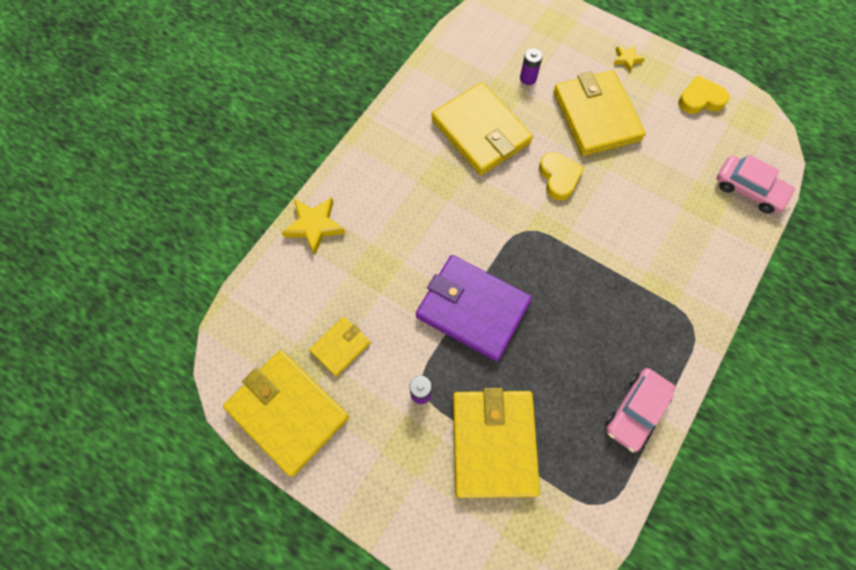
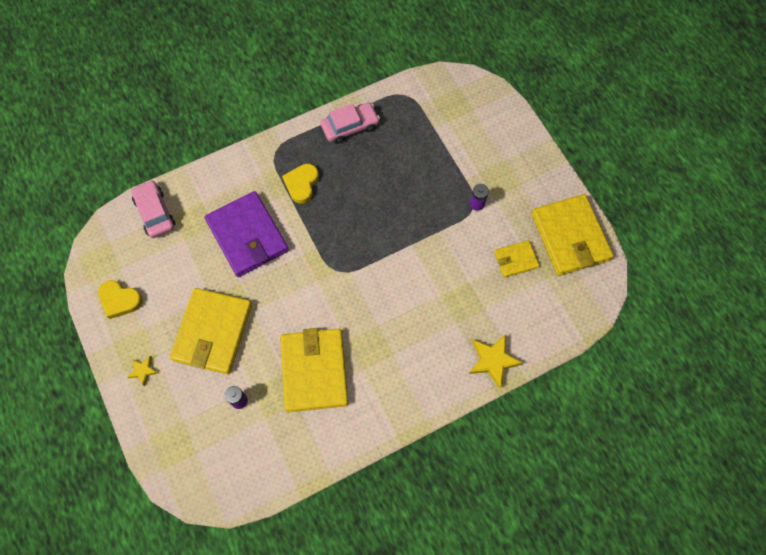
camera: 150 degrees left, 0 degrees up
(472, 309) = (411, 237): purple wallet -> purple wallet (247, 236)
(493, 443) = (448, 154): yellow wallet -> none
(559, 177) = (282, 297): yellow heart -> yellow heart (301, 184)

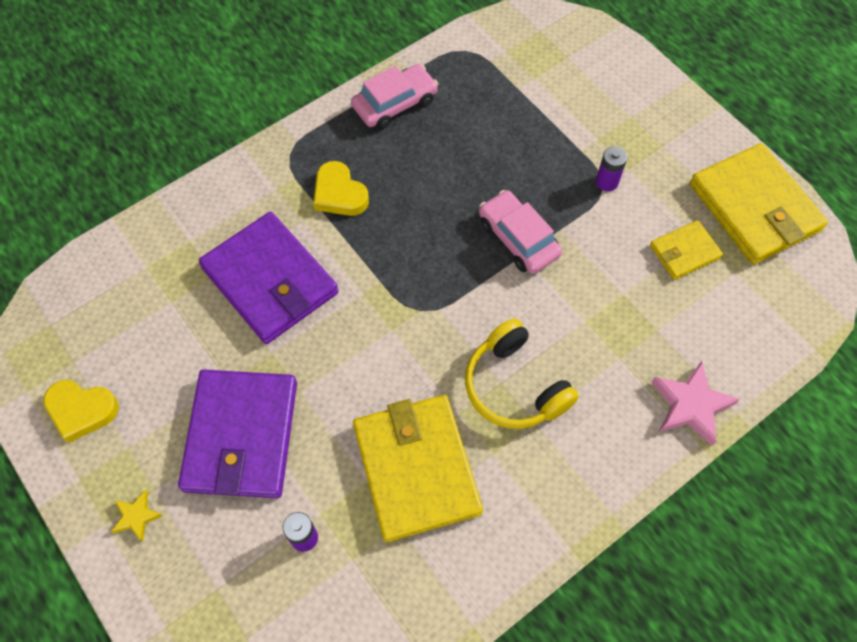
camera: 10 degrees left, 5 degrees down
(155, 213) = (118, 269): pink car -> pink car (518, 239)
(213, 332) = (241, 436): yellow wallet -> purple wallet
(301, 184) = (339, 194): yellow heart -> yellow heart turned 45 degrees counterclockwise
(385, 329) = (514, 386): none -> yellow headphones
(493, 361) = (691, 405): yellow star -> pink star

